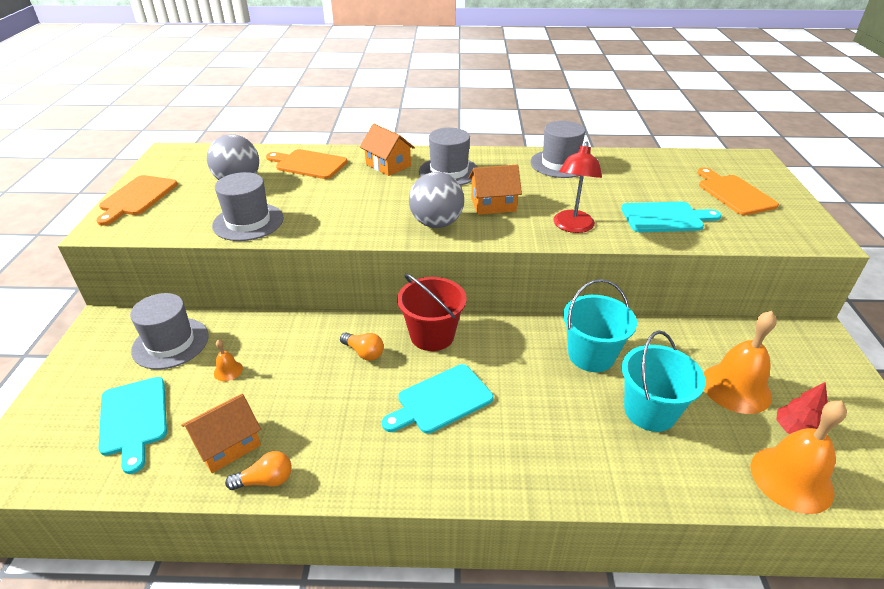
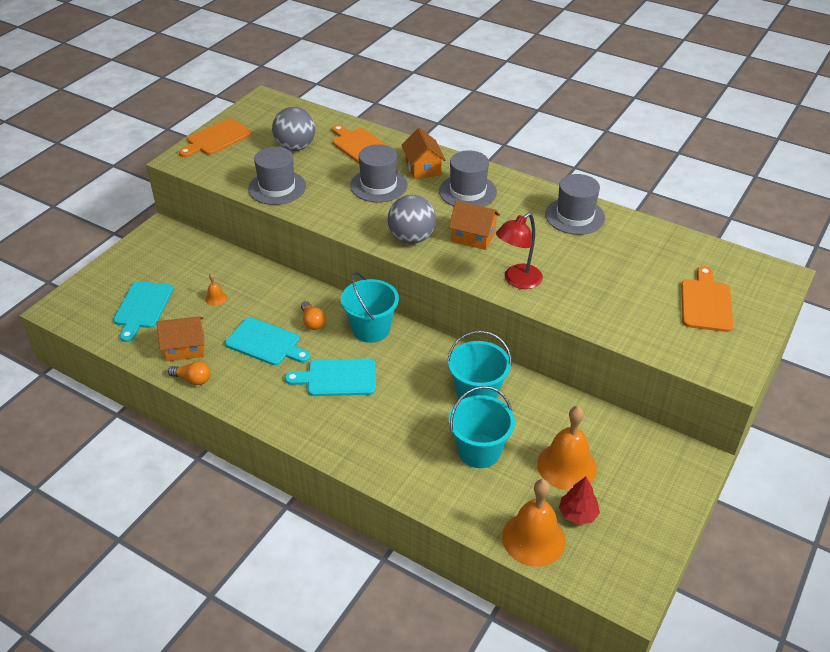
camera: 30 degrees right, 5 degrees up
(170, 343) = (192, 263): grey hat -> grey hat (378, 185)
(432, 335) = (371, 329): red bucket -> turquoise bucket
(665, 218) = (608, 302): turquoise cutting board -> turquoise cutting board (265, 343)

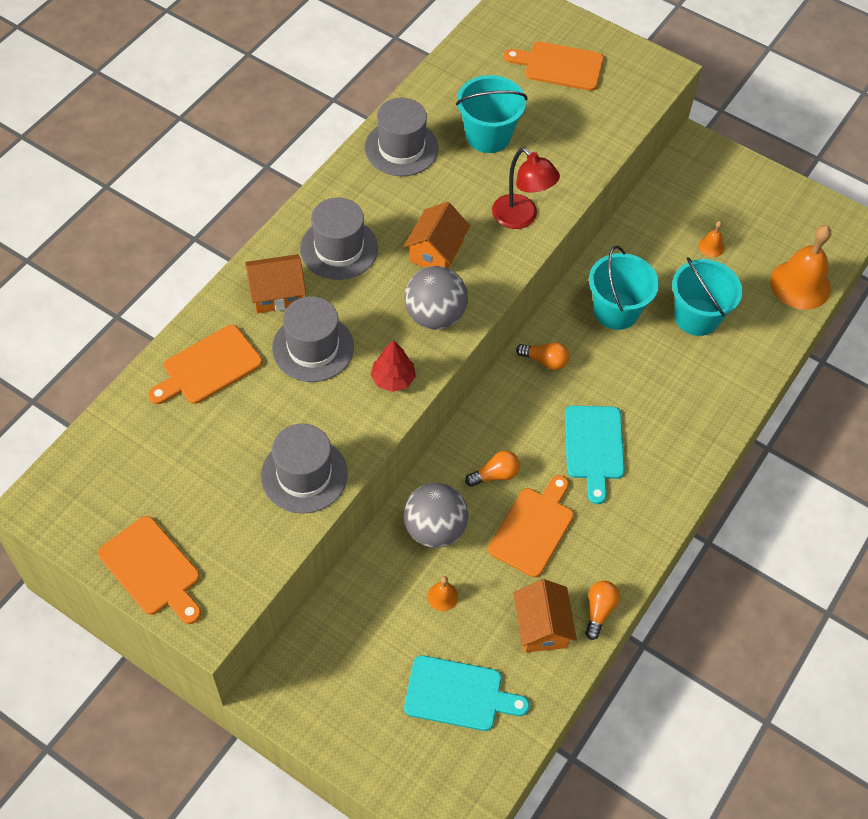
camera: 90 degrees left, 15 degrees up
(265, 343) = (533, 528): turquoise cutting board -> orange cutting board
(295, 147) = (197, 453): grey ball -> grey ball (434, 529)
(371, 329) = (510, 410): turquoise bucket -> turquoise bucket (488, 136)
(419, 349) = (545, 361): none -> orange light bulb
(566, 466) = (711, 246): orange bell -> orange bell, size x0.44
(578, 514) = (768, 246): red tree -> red tree (393, 379)

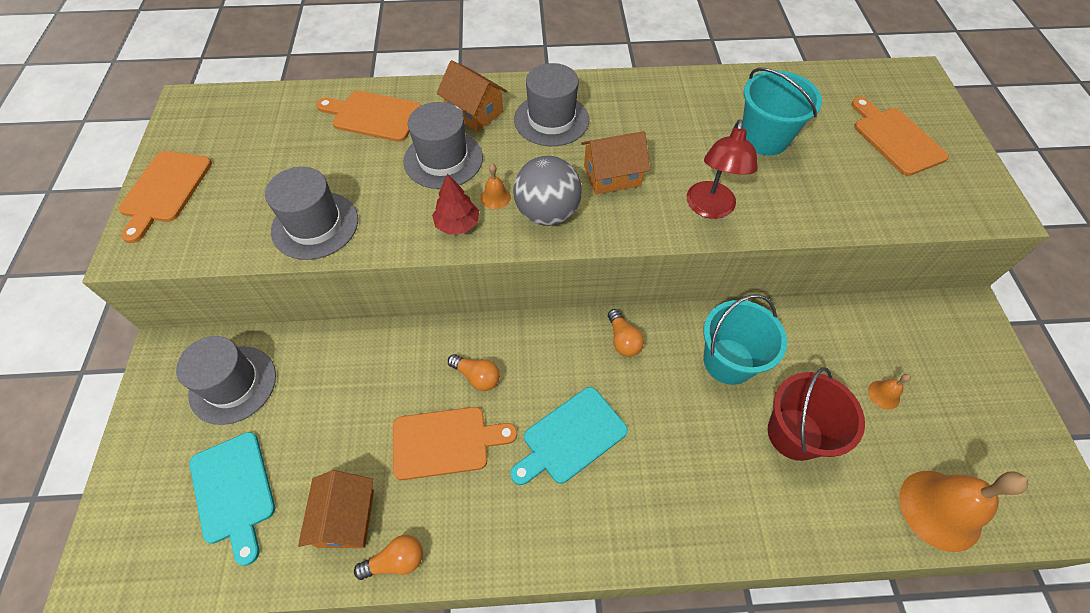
camera: 55 degrees right, 0 degrees up
(401, 148) = (686, 98): grey hat -> grey hat (233, 384)
(434, 529) = (390, 366): grey ball -> none
(442, 596) = (327, 414): orange bell -> orange bell (495, 197)
(542, 626) = (346, 518): orange house -> orange house turned 45 degrees counterclockwise
(696, 317) = (794, 434): turquoise bucket -> red bucket

